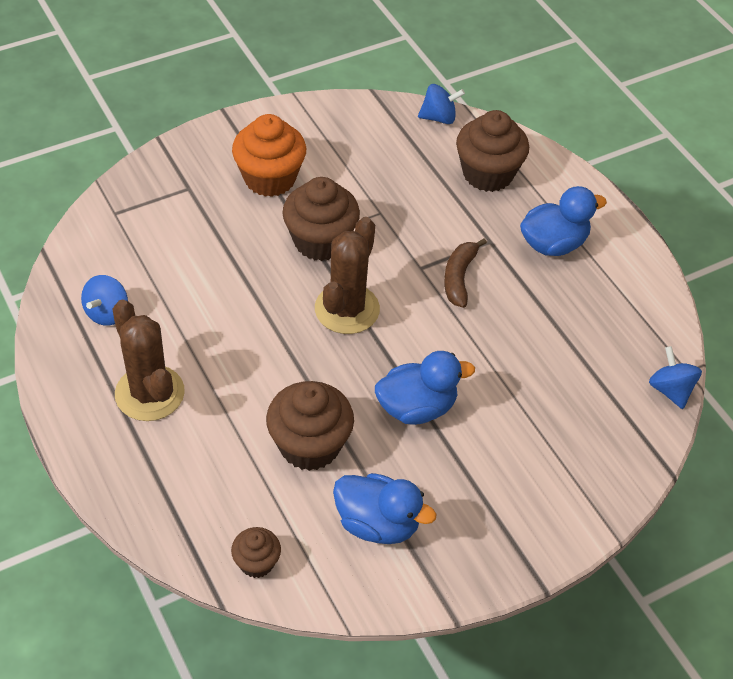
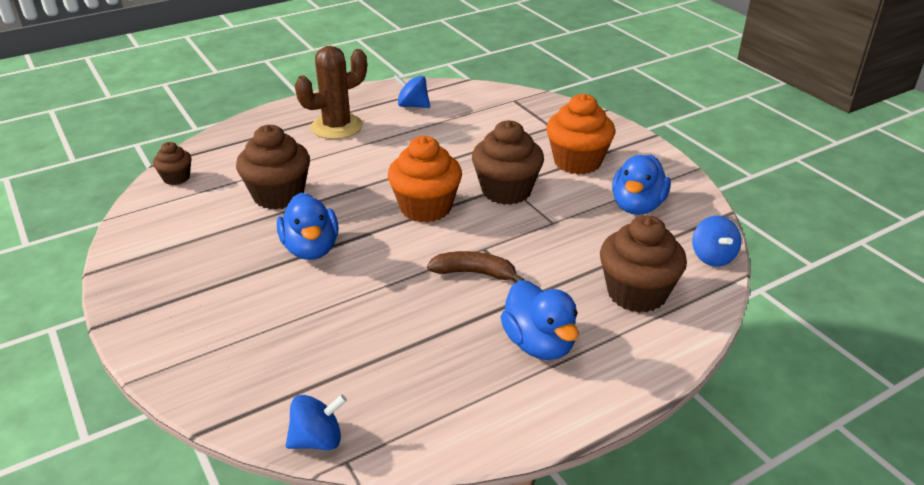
camera: 90 degrees right, 15 degrees down
(347, 309) = (426, 208): brown cactus -> orange cupcake
(378, 524) = (193, 231): blue duck -> blue duck (637, 206)

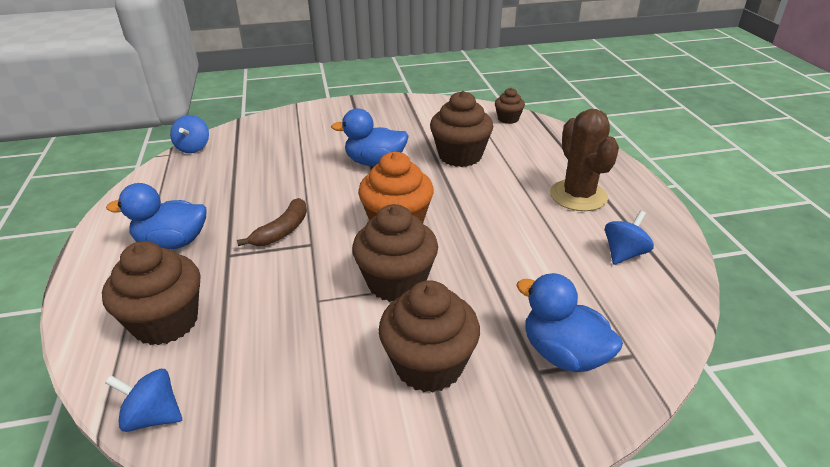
camera: 110 degrees right, 0 degrees up
(577, 162) = (429, 365): orange cupcake -> brown cupcake
(637, 206) = (297, 387): blue duck -> blue duck (563, 354)

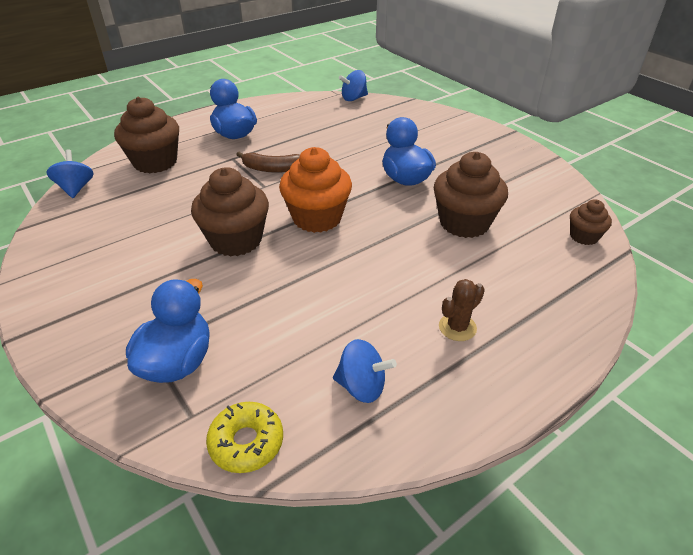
camera: 65 degrees right, 5 degrees up
(429, 365) = (143, 283): brown cupcake -> none
(578, 196) = (457, 327): brown cactus -> brown cactus, size x0.52
(668, 326) = (246, 442): none -> yellow donut

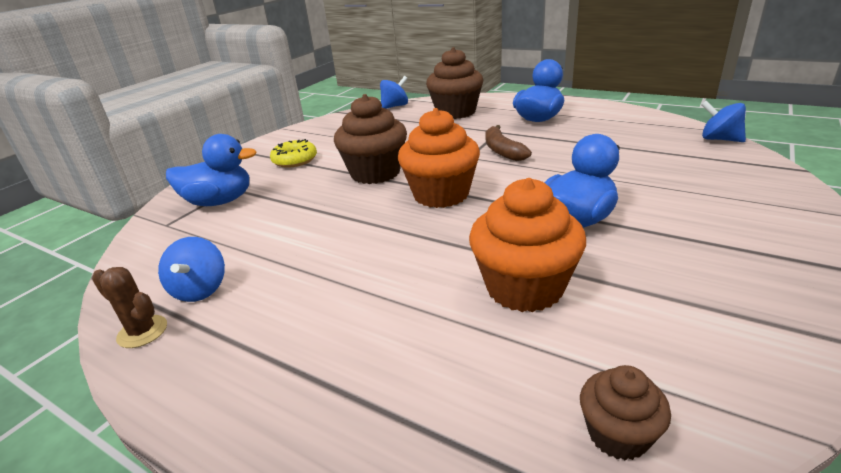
camera: 70 degrees right, 10 degrees down
(246, 442) = (138, 254): yellow donut -> yellow donut (295, 160)
(457, 327) = (302, 331): brown cactus -> brown cactus (142, 332)
(464, 223) = (524, 287): brown cupcake -> orange cupcake

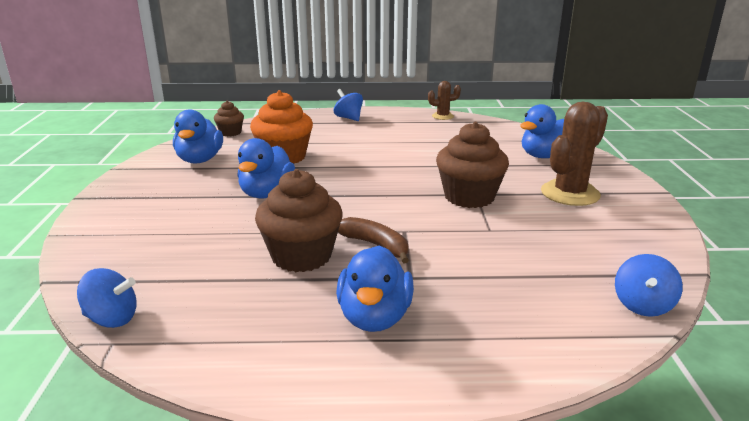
camera: 145 degrees right, 5 degrees down
(200, 289) = (448, 128): blue spinning top -> blue spinning top (348, 118)
(295, 160) = (570, 193): yellow donut -> brown cactus
(441, 194) = (385, 191): orange cupcake -> none
(456, 112) = (520, 309): brown cupcake -> brown cupcake (301, 256)
(687, 325) = (200, 160): none -> blue duck

